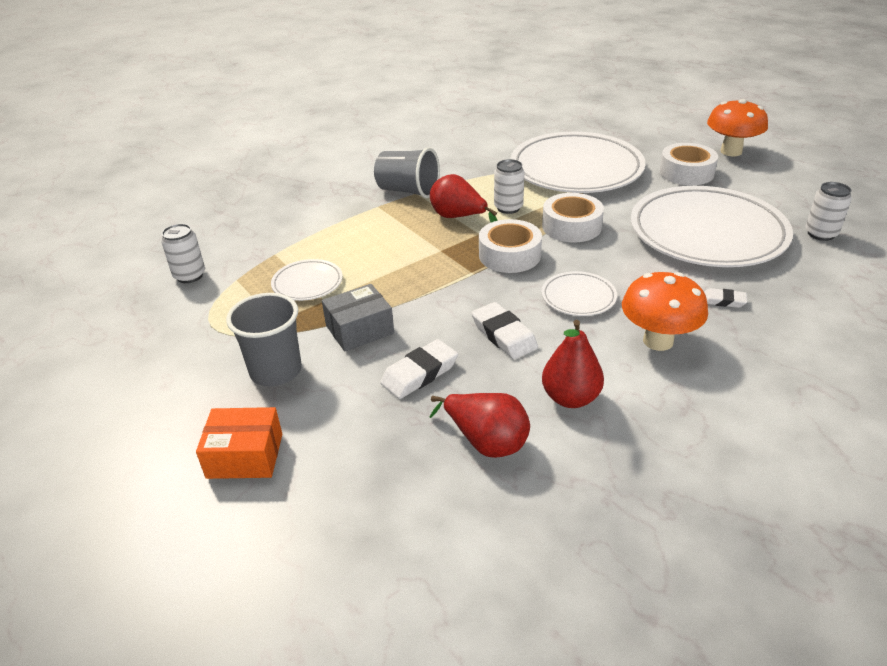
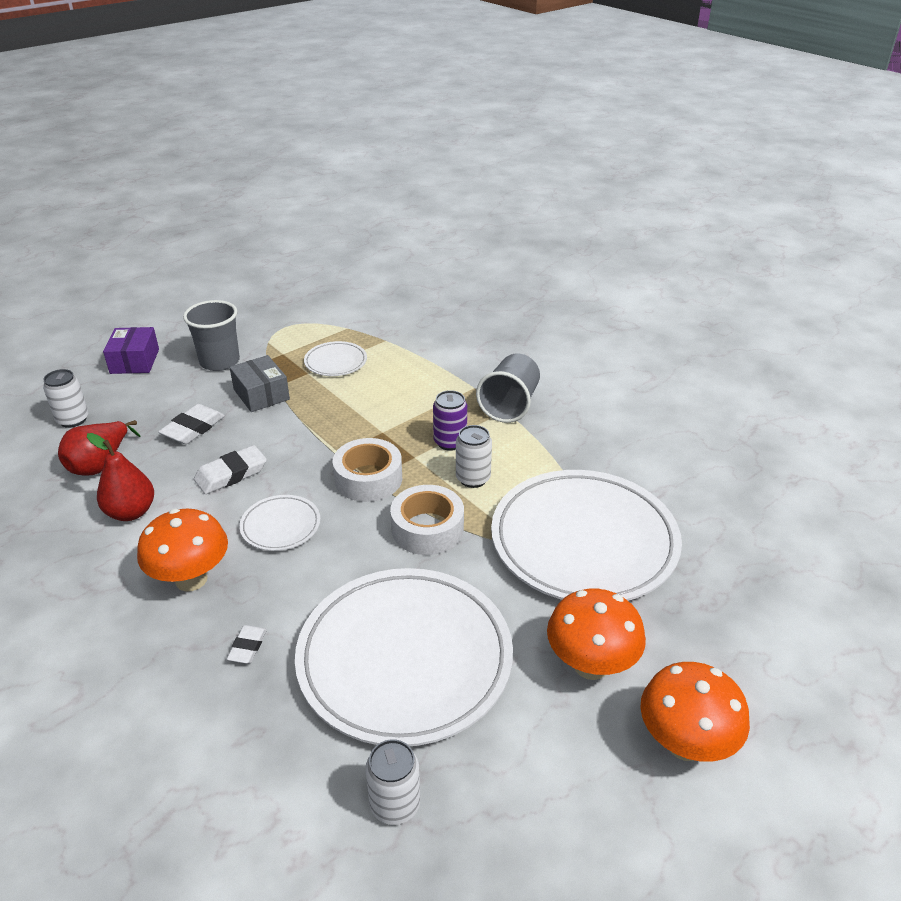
camera: 85 degrees right, 0 degrees up
(190, 276) = (356, 307): white can -> white can (73, 420)
(245, 456) = (134, 361): orange box -> purple box
(419, 373) = (193, 428): white eraser -> white eraser turned 75 degrees clockwise
(459, 217) = (450, 442): red pear -> purple can
(686, 172) = (590, 665): white tape -> orange mushroom

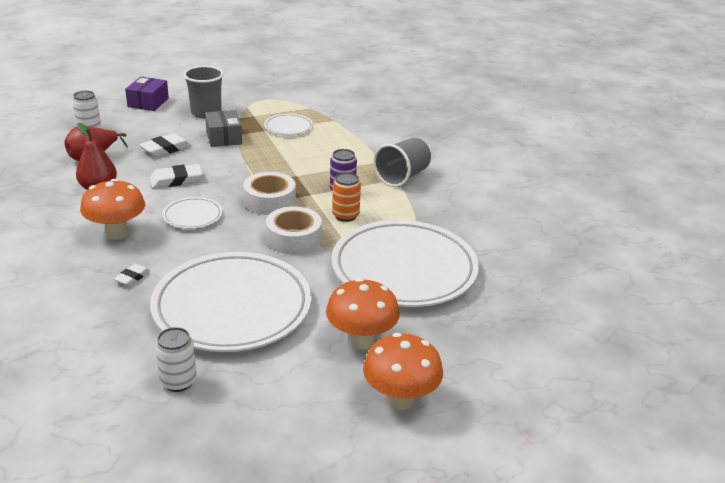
camera: 15 degrees right, 5 degrees down
(473, 478) = (345, 216): white can -> orange can

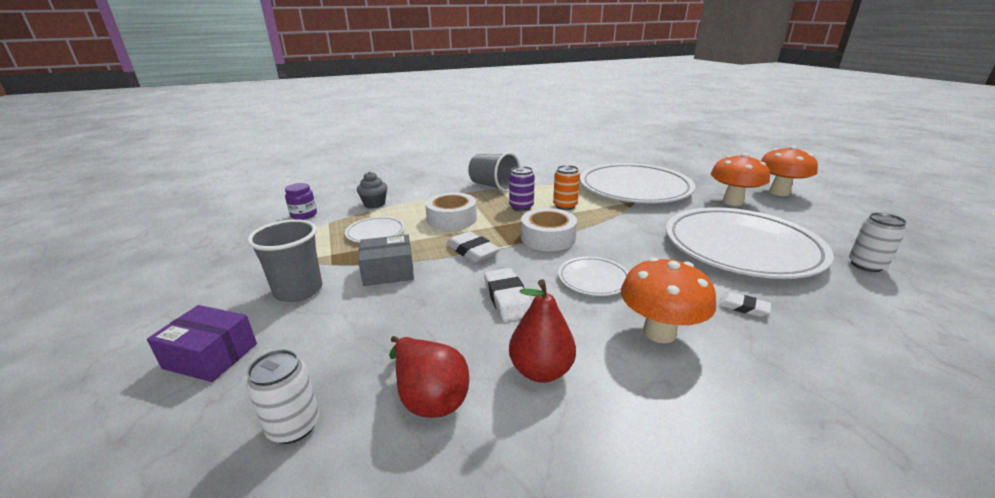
camera: 85 degrees left, 5 degrees down
(165, 149) = (411, 316): white eraser -> white eraser (472, 251)
(294, 238) = (612, 225): white tape -> white tape (452, 219)
(325, 97) = (304, 215): none -> purple jar
(349, 121) = (374, 204): none -> grey cupcake

